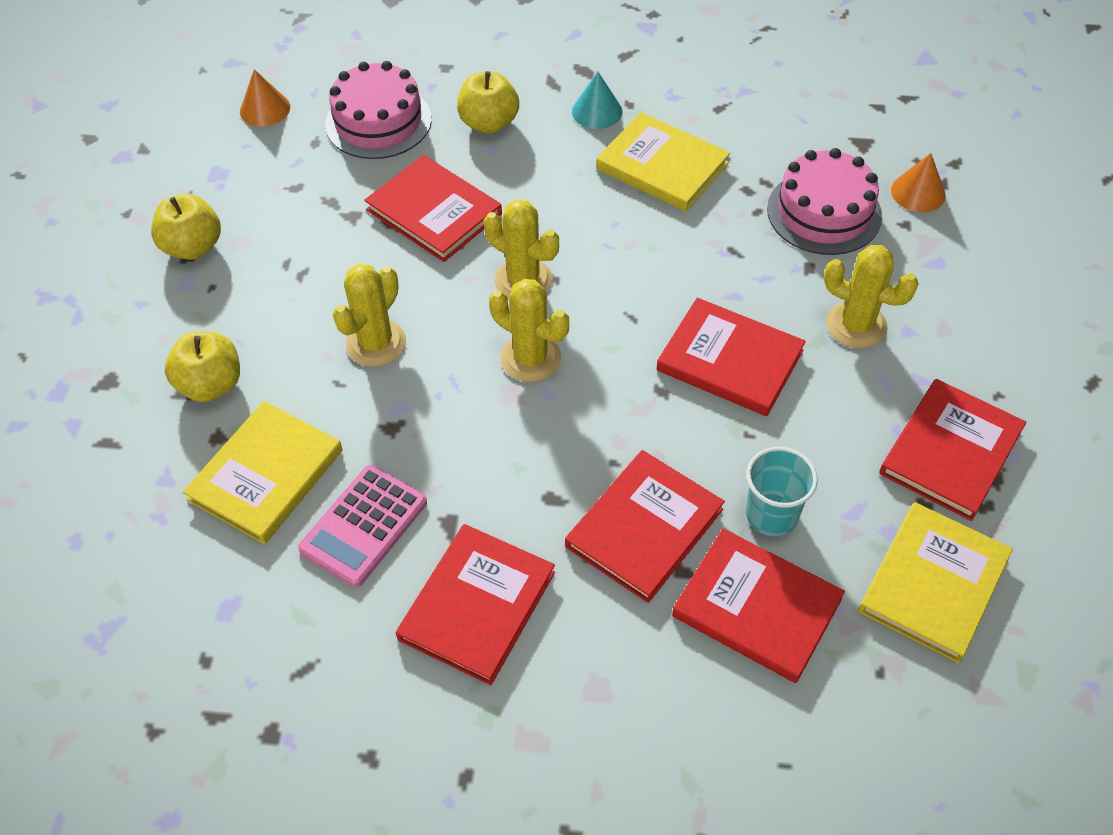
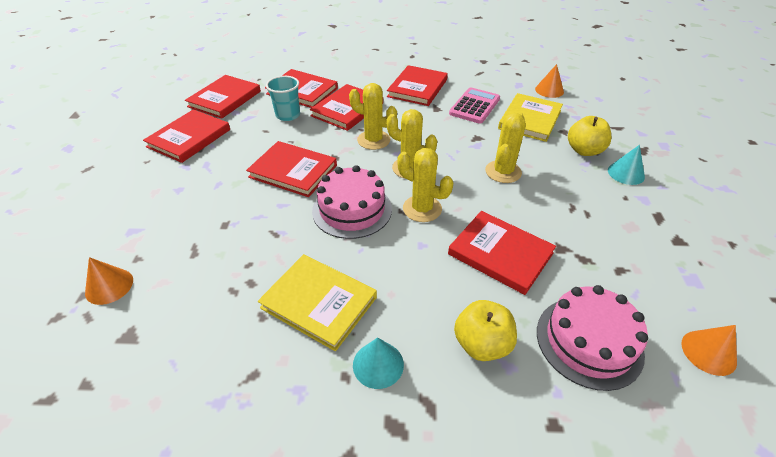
camera: 175 degrees right, 10 degrees down
(168, 579) = (549, 90): none -> orange cone
(176, 331) = (626, 173): none -> turquoise cone
(193, 247) = (660, 221): yellow apple -> none
(824, 212) = (195, 265): pink cake -> pink cake (352, 210)
(856, 325) = (209, 191): yellow cactus -> yellow cactus (373, 140)
(933, 584) = (225, 99): yellow book -> red book

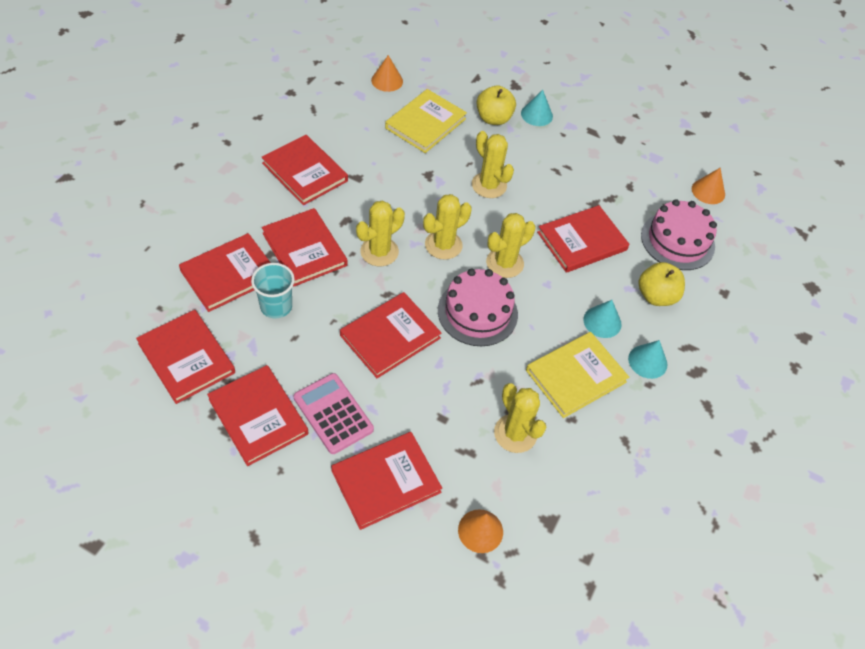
camera: 70 degrees left, 10 degrees up
(149, 213) = (386, 481): none -> red book
(226, 277) = (515, 433): none -> yellow cactus
(406, 303) = (602, 322): none -> turquoise cone
(474, 106) = (374, 147): pink calculator -> pink calculator (333, 413)
(529, 119) = (425, 123): yellow book -> yellow book turned 75 degrees clockwise

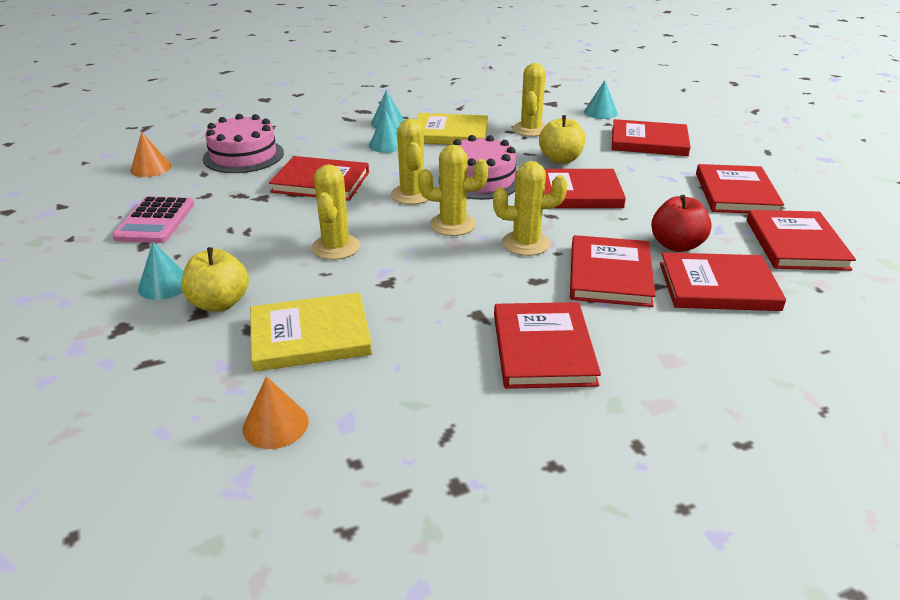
camera: 135 degrees left, 20 degrees down
(276, 306) = (676, 245): turquoise cup -> red apple
(333, 413) = (666, 175): pink calculator -> pink calculator (155, 221)
(480, 531) = (600, 112): orange cone -> turquoise cone
(504, 263) = (412, 195): yellow cactus -> yellow cactus turned 75 degrees clockwise
(656, 296) = (322, 141): yellow apple -> yellow apple (560, 159)

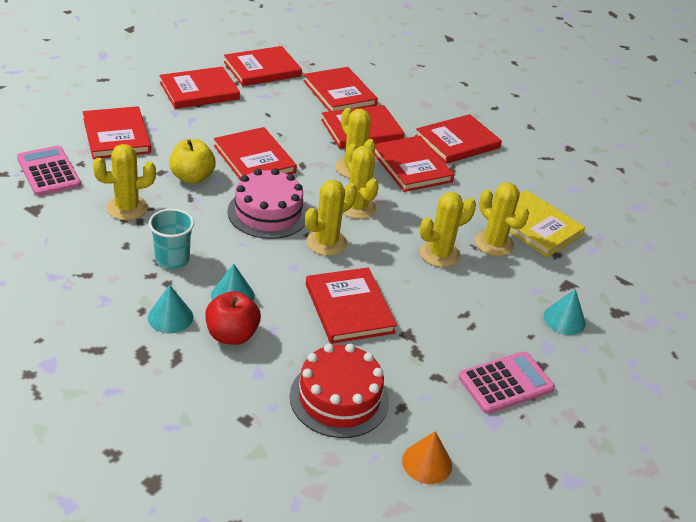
camera: 125 degrees left, 5 degrees up
(219, 303) = (551, 280): yellow apple -> none
(243, 156) = (339, 398): pink cake -> red cake
(275, 424) = (601, 211): orange cone -> none
(315, 289) = (494, 244): none -> yellow cactus
(450, 133) = (172, 259): yellow book -> turquoise cup
(505, 285) = (411, 166): none -> red book
(600, 112) = (48, 172): turquoise cone -> pink calculator
(676, 245) = (301, 110): red apple -> red apple (232, 335)

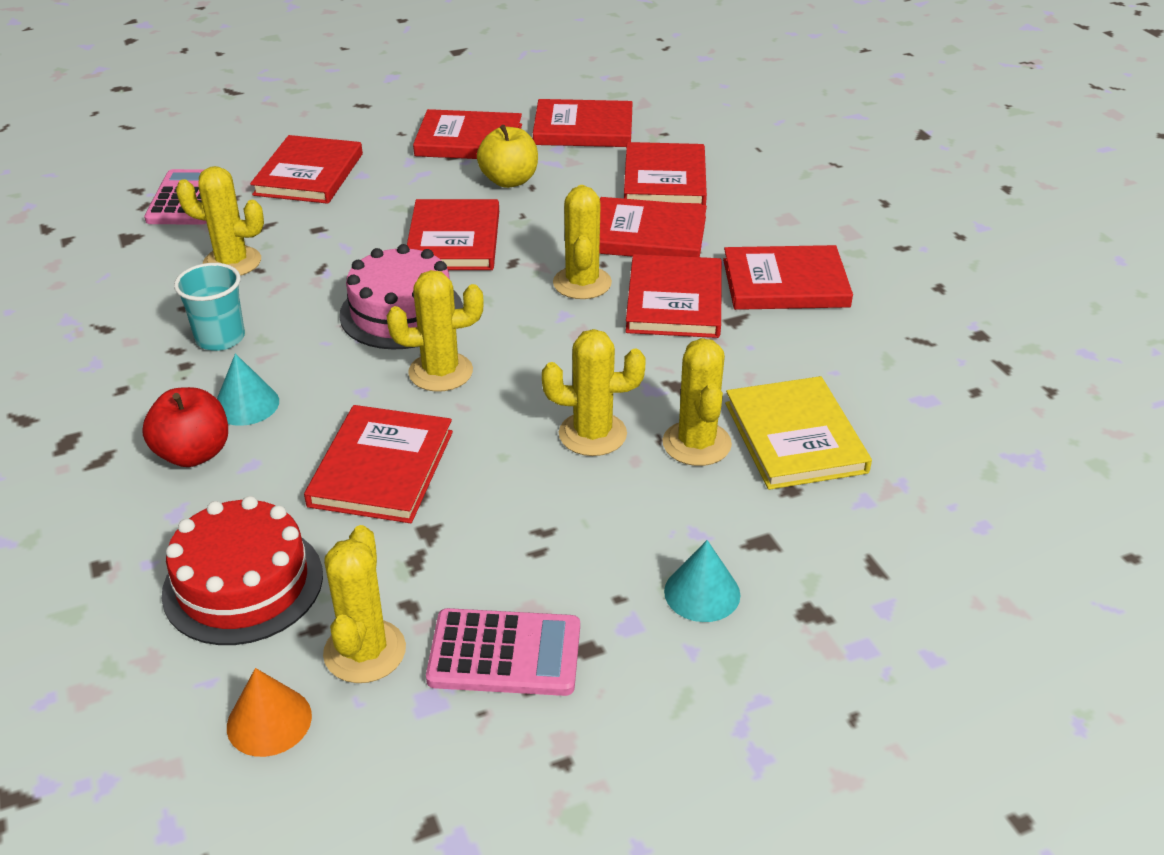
camera: 35 degrees right, 0 degrees up
(170, 317) = (144, 408): turquoise cone -> none
(192, 177) = (349, 244): yellow apple -> yellow apple (509, 181)
(356, 207) = (533, 336): yellow cactus -> yellow cactus (365, 651)

